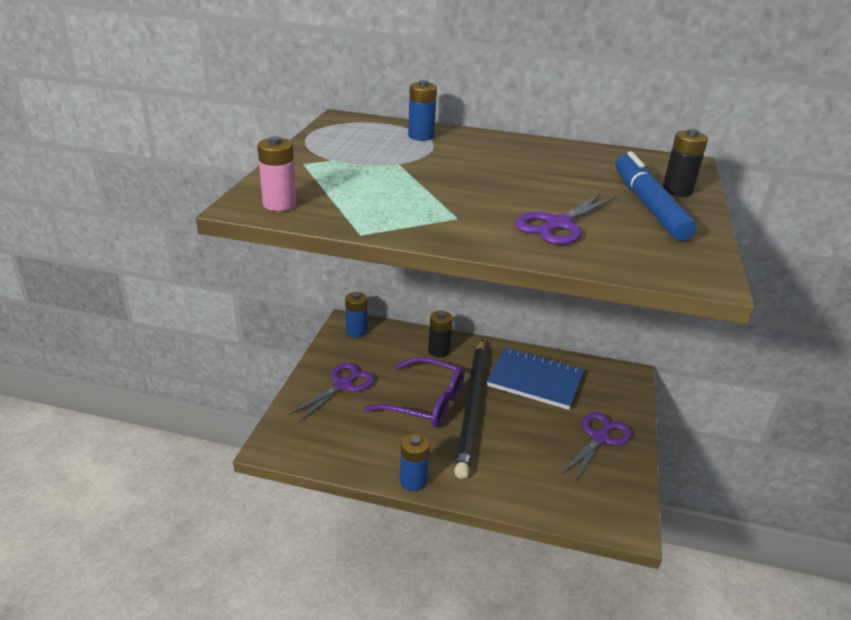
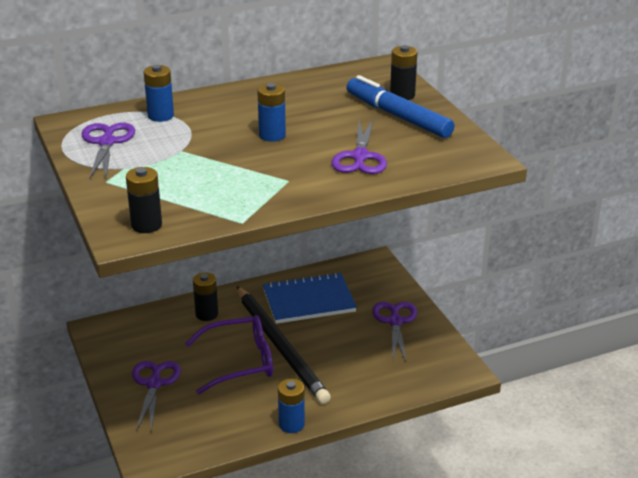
camera: 35 degrees left, 0 degrees up
(279, 204) = (146, 225): pink battery -> black battery
(349, 139) = (106, 142): none -> purple scissors
(356, 331) = (113, 332): blue battery -> blue battery (272, 135)

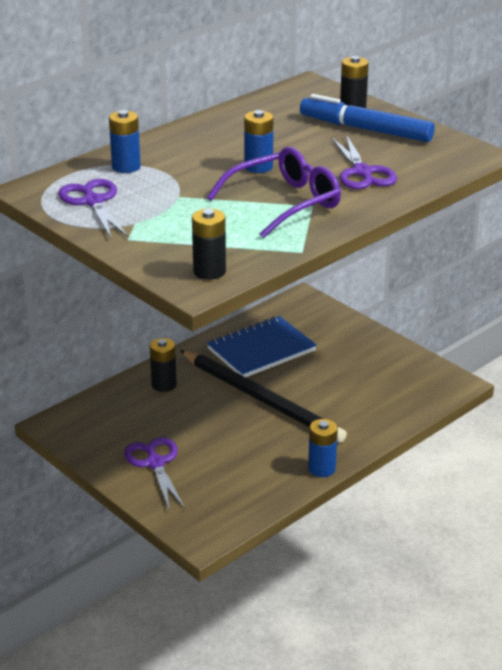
camera: 20 degrees left, 0 degrees up
(239, 362) = (230, 423): purple glasses -> purple glasses (284, 203)
(395, 322) = (360, 352): purple scissors -> none

